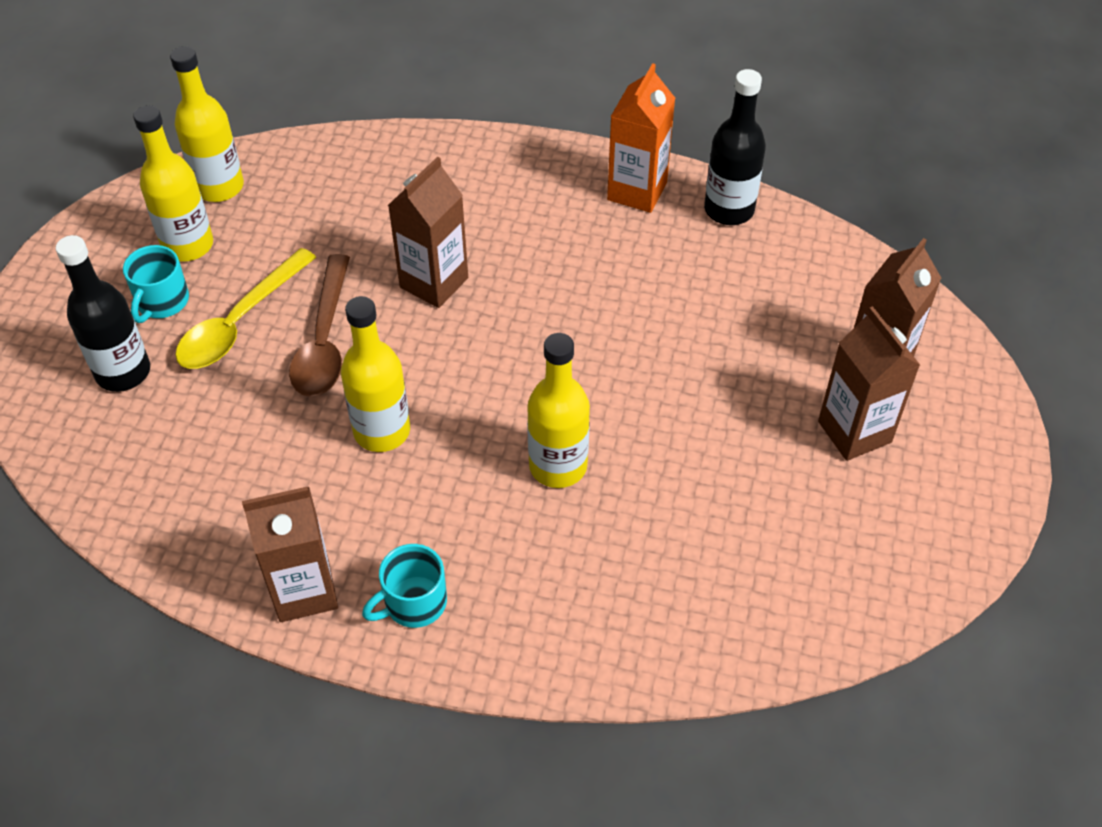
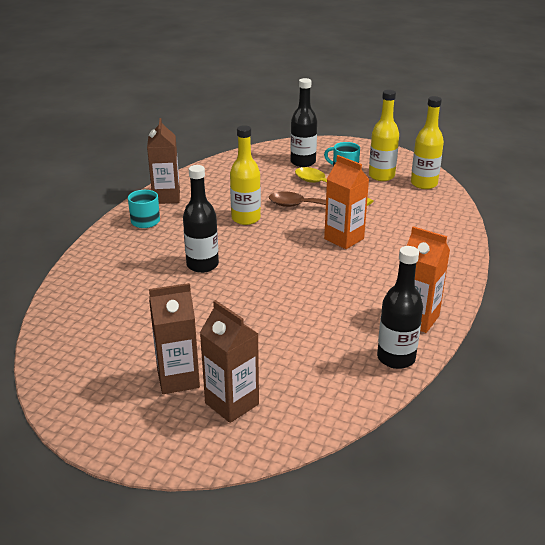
camera: 100 degrees right, 20 degrees down
(434, 282) = (344, 239): brown carton -> orange carton
(558, 466) = (202, 265): yellow bottle -> black bottle

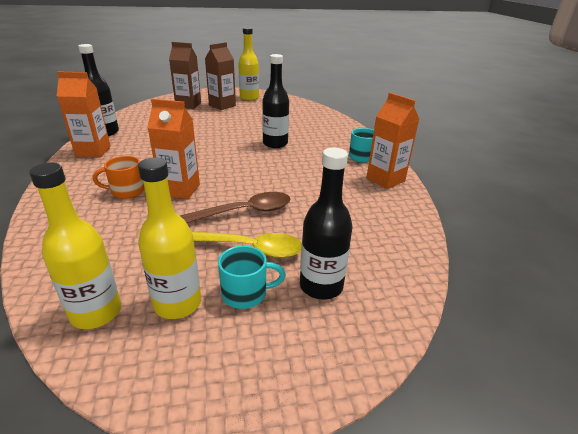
camera: 145 degrees right, 0 degrees up
(166, 197) = (385, 179): brown carton -> orange carton
(246, 218) = (289, 182): yellow bottle -> yellow bottle (249, 98)
(391, 251) = (126, 191): none -> orange mug

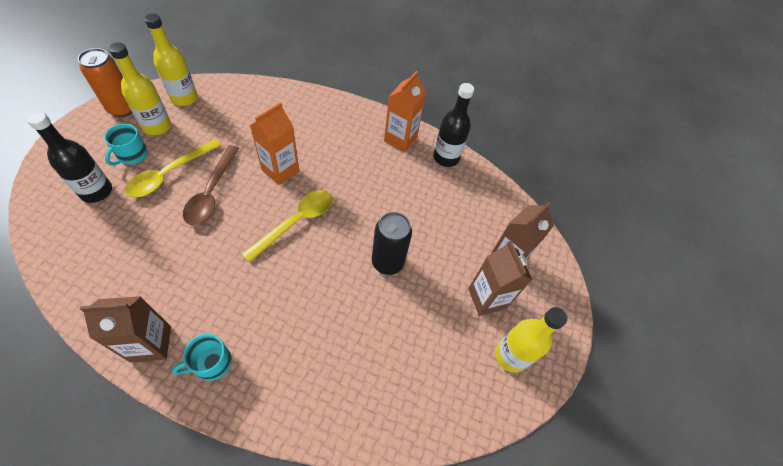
camera: 115 degrees right, 25 degrees up
(126, 191) = (305, 140): orange mug -> none
(163, 370) = (122, 109): none -> orange can
(228, 130) = (387, 262): none -> black can
(230, 165) = (296, 222): none -> yellow spoon
(275, 143) = (318, 290): black bottle -> none
(385, 179) = (151, 344): orange carton -> brown carton

